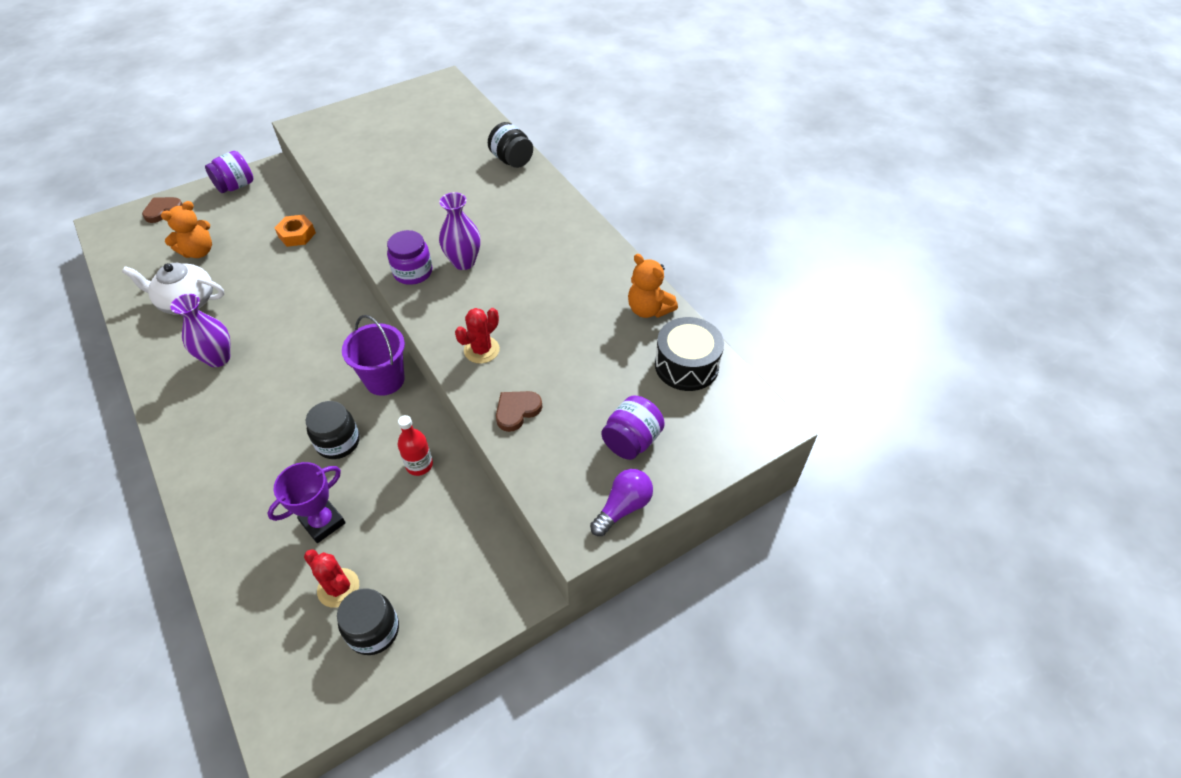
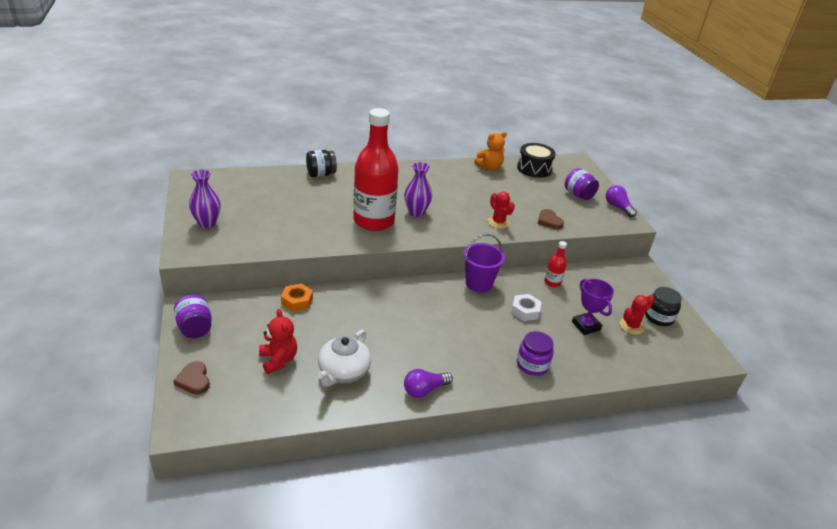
camera: 75 degrees left, 15 degrees down
(166, 372) = (424, 390): none -> purple light bulb
(199, 252) = (278, 360): orange teddy bear -> red teddy bear
(218, 358) = (422, 359): purple vase -> purple vase (207, 223)
(338, 442) = (525, 311): black jar -> white nut
(413, 272) = (415, 232): purple jar -> purple jar (532, 365)
(423, 231) = (373, 221): none -> red bottle

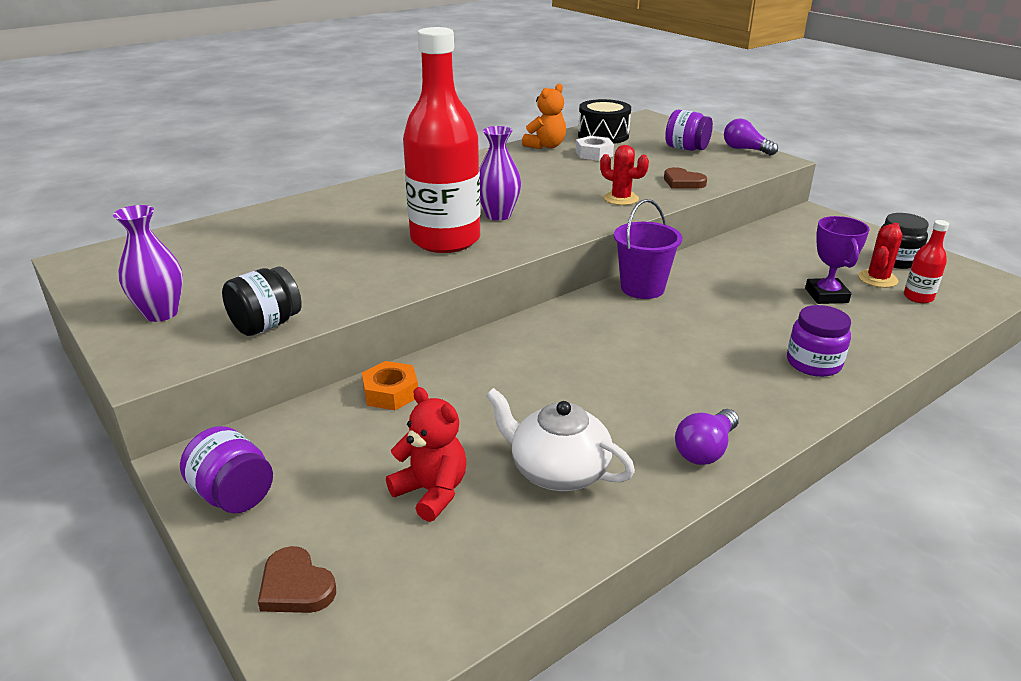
camera: 20 degrees left, 5 degrees down
(321, 174) = (309, 205): black jar -> black jar (266, 325)
(343, 372) = (558, 470): white teapot -> white teapot turned 120 degrees clockwise
(525, 311) = (735, 302): white nut -> white nut (594, 154)
(552, 282) = (733, 260): red bottle -> red bottle (918, 297)
(586, 326) = (826, 295): purple trophy -> purple trophy turned 45 degrees clockwise

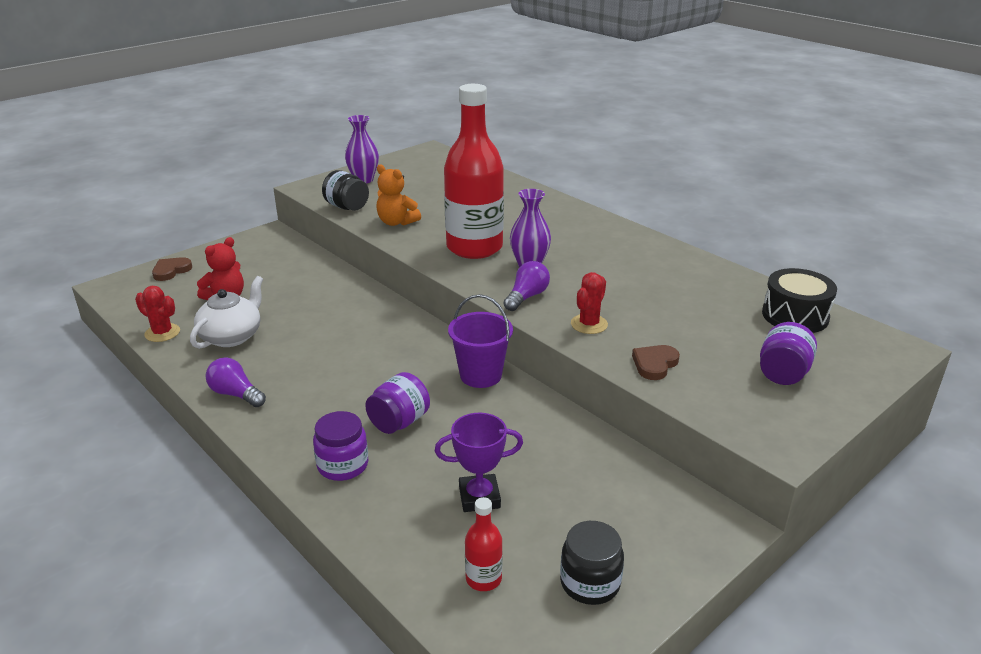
camera: 85 degrees right, 0 degrees up
(233, 495) = (241, 247): purple jar -> purple jar (399, 422)
(391, 393) = (326, 276): orange nut -> none
(546, 146) = (731, 281): orange teddy bear -> orange teddy bear (396, 222)
(594, 154) = (722, 310): white nut -> none
(745, 149) = (810, 423): purple light bulb -> purple light bulb (526, 297)
(877, 279) = (528, 551): red cactus -> red cactus (162, 333)

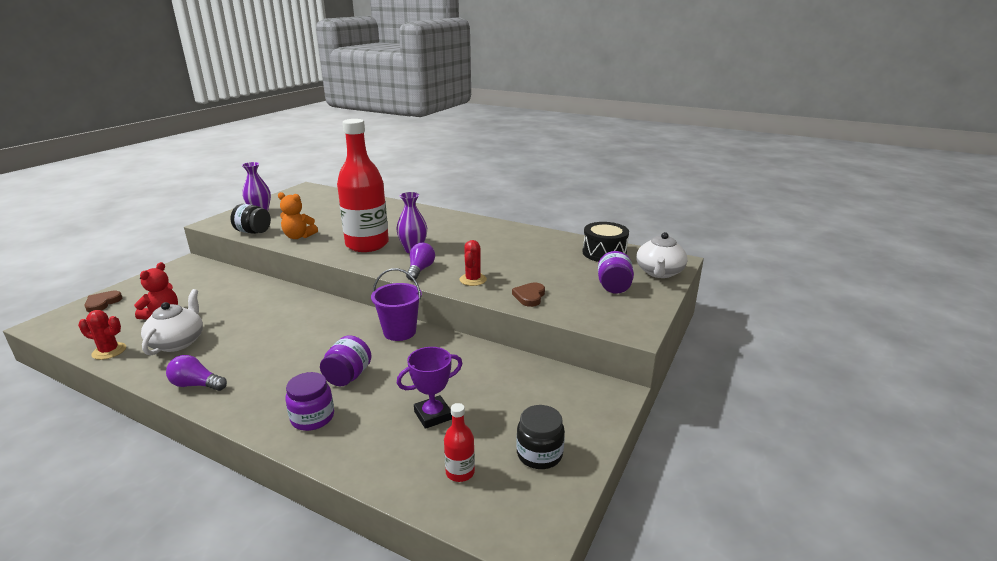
camera: 20 degrees left, 5 degrees down
(865, 363) = (659, 272): none -> white teapot

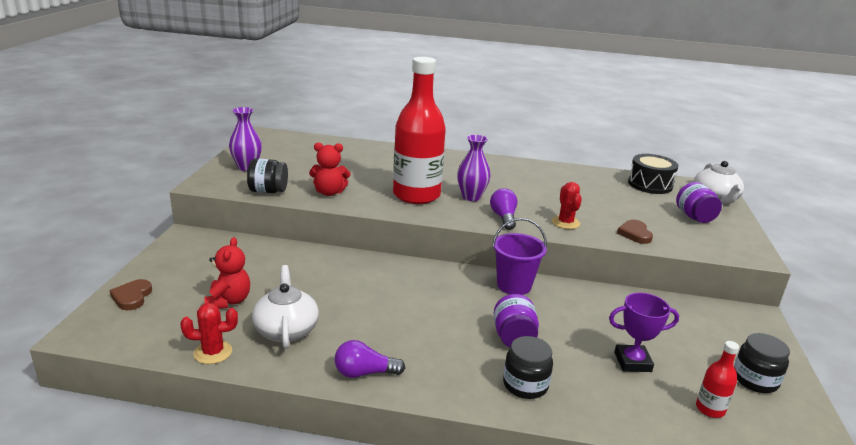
camera: 20 degrees left, 0 degrees up
(298, 236) = (329, 192): orange teddy bear -> red teddy bear
(312, 418) = (525, 385): purple jar -> black jar
(433, 415) = (632, 362): purple trophy -> purple trophy turned 45 degrees clockwise

